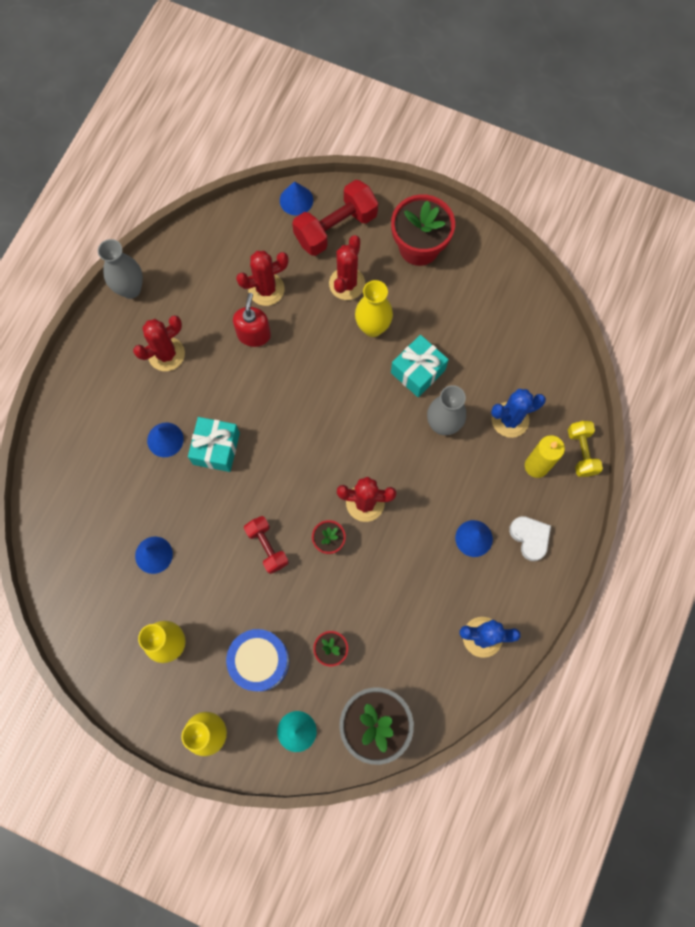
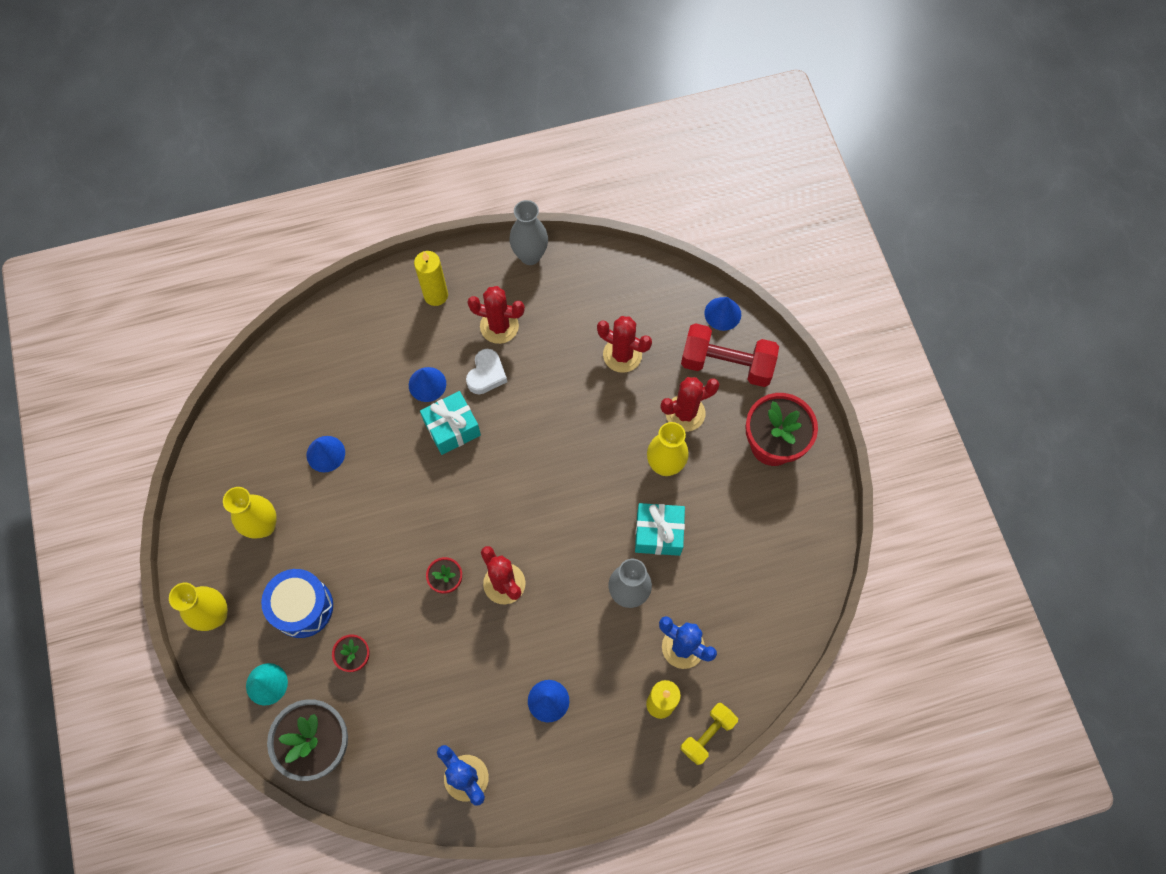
camera: 50 degrees right, 5 degrees down
(99, 379) = (436, 295): none -> yellow candle
(254, 334) = (574, 377): red soap dispenser -> none
(267, 547) = (402, 535): red dumbbell -> none
(530, 538) = (589, 750): white heart -> white heart (486, 374)

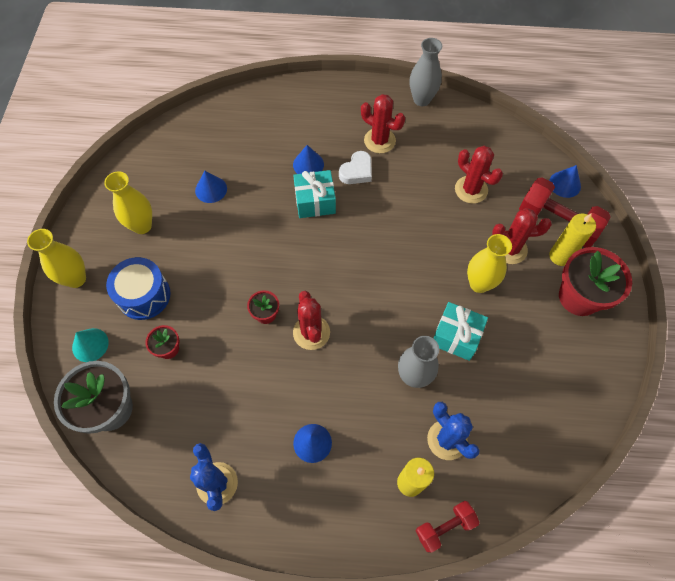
camera: 20 degrees right, 5 degrees down
(436, 295) = (339, 106): yellow candle -> yellow candle (560, 256)
(707, 735) = (444, 527): yellow dumbbell -> red dumbbell

